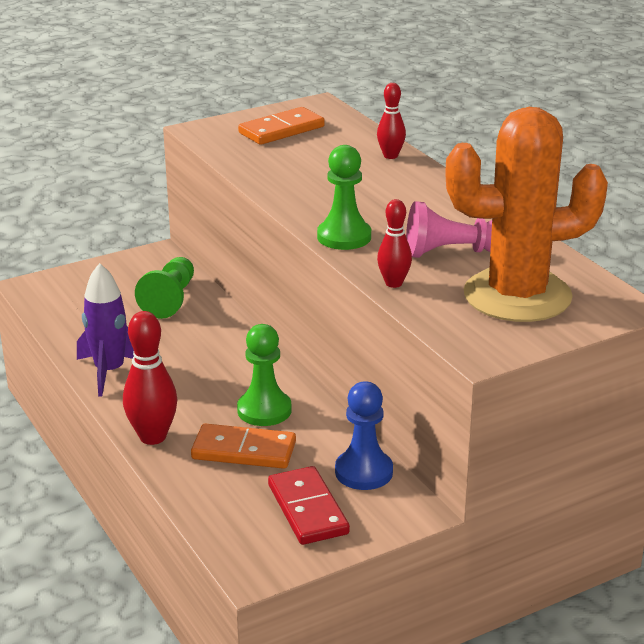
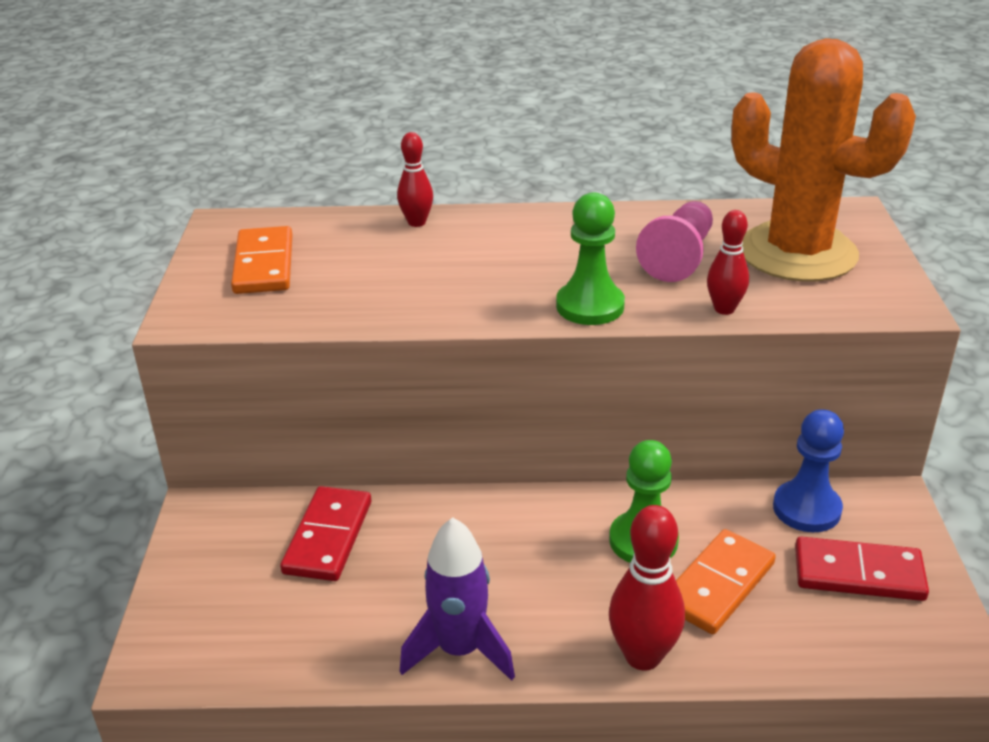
camera: 60 degrees left, 5 degrees up
(170, 300) = (328, 537): green pawn -> red domino
(517, 296) = (797, 253): orange cactus -> orange cactus turned 75 degrees counterclockwise

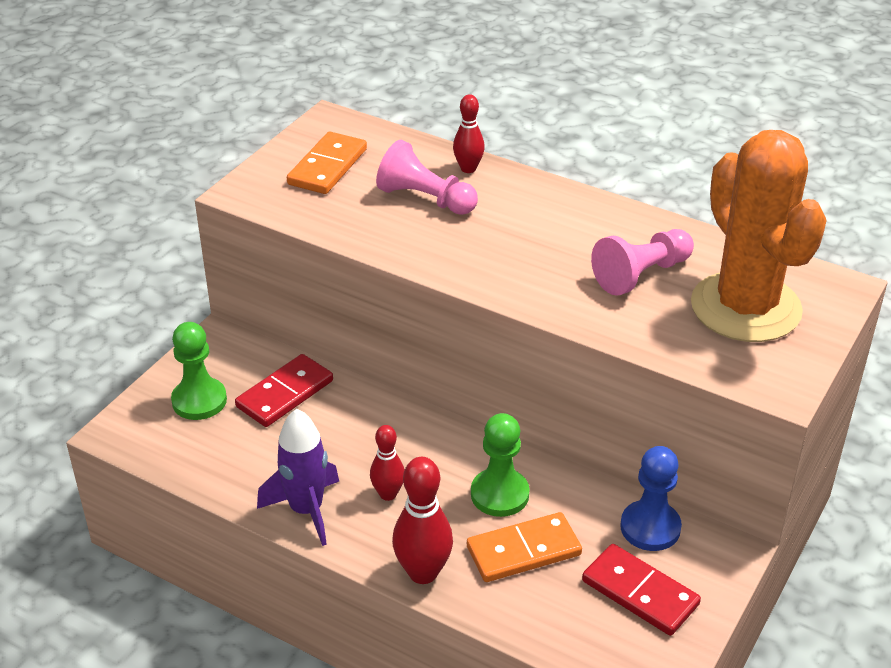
camera: 30 degrees right, 5 degrees up
(400, 261) = (425, 199): none -> pink pawn
(590, 306) = (527, 290): green pawn -> green pawn (199, 401)
(724, 309) = (628, 333): red bowling pin -> red bowling pin (388, 494)

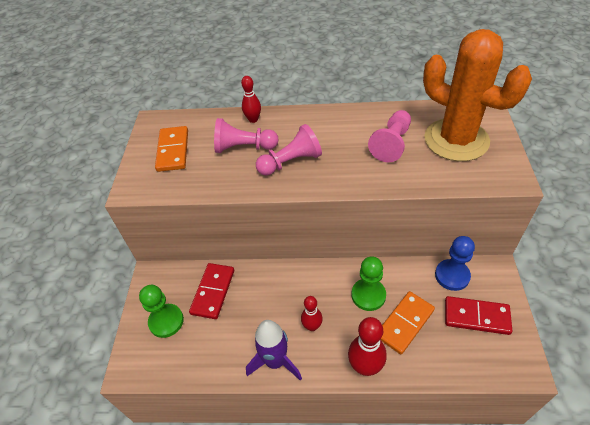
camera: 25 degrees left, 10 degrees up
(474, 241) = (291, 162): none -> pink pawn

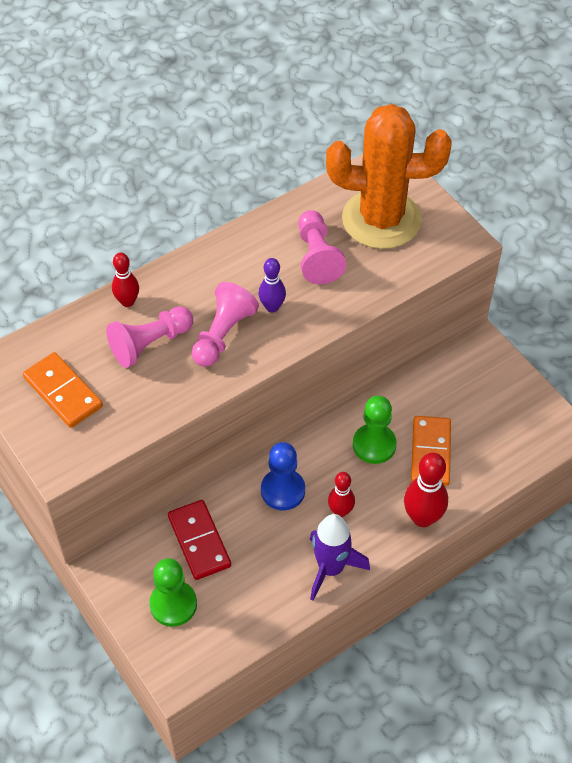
camera: 40 degrees left, 5 degrees up
(336, 160) = (272, 307): none -> purple bowling pin
(452, 276) = (443, 375): blue pawn -> blue pawn (283, 490)
(476, 316) = (493, 405): red domino -> none

